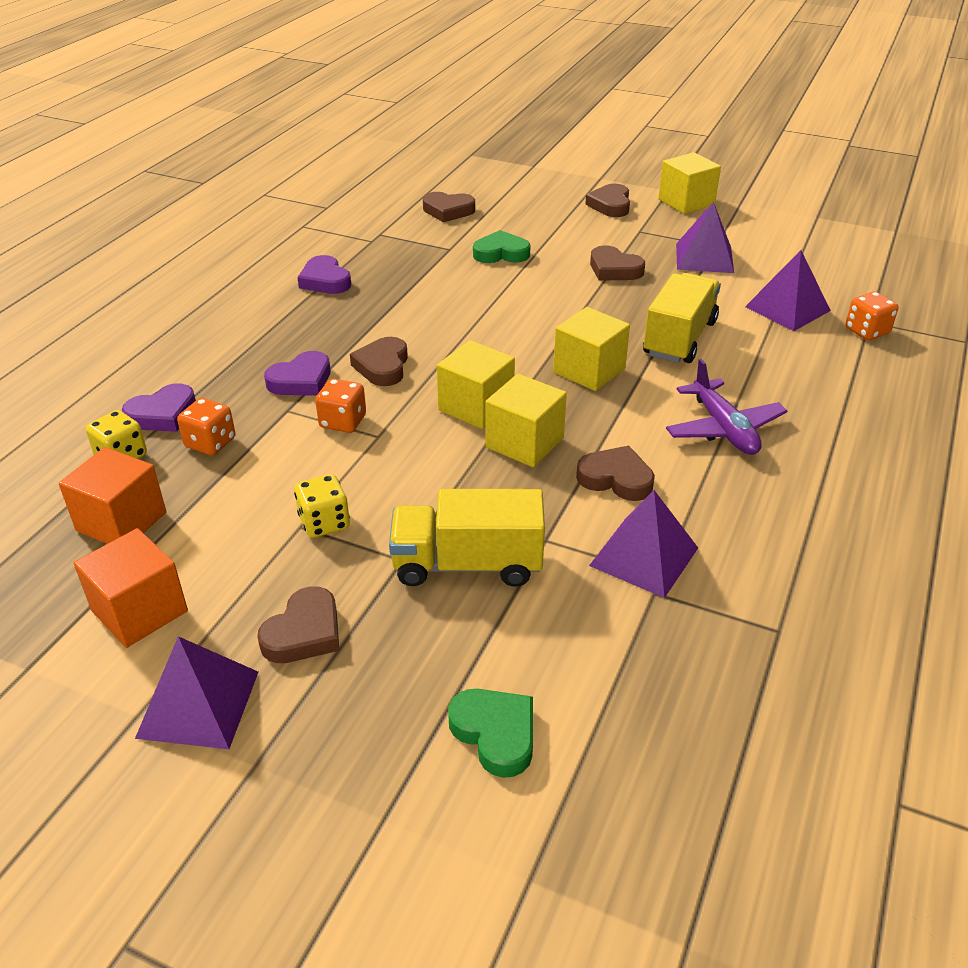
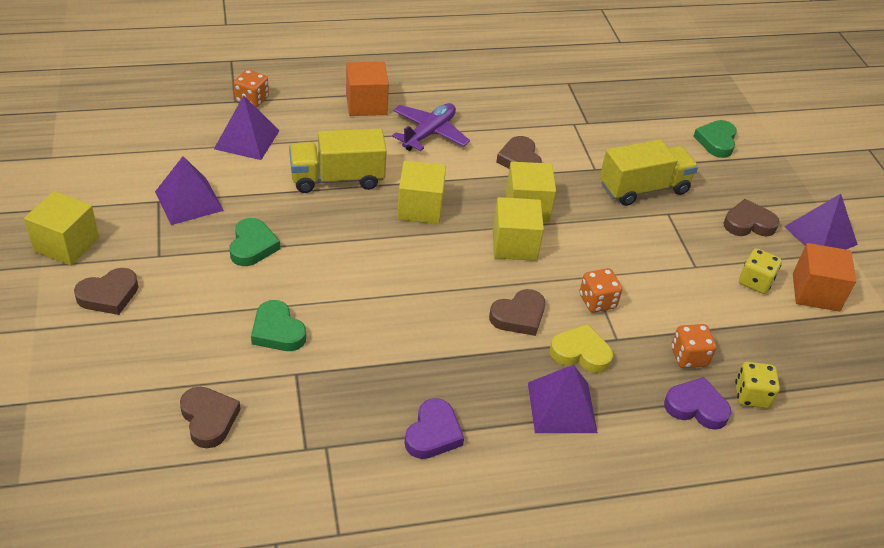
camera: 130 degrees left, 5 degrees up
(121, 521) = (787, 348): orange cube -> orange cube (366, 104)
(301, 380) = (580, 353): purple heart -> yellow heart
(324, 522) = (682, 258): yellow dice -> yellow dice (755, 282)
(467, 564) = (643, 188): yellow truck -> yellow truck turned 75 degrees counterclockwise
(614, 269) = (252, 246): brown heart -> green heart
(644, 556) = (568, 132): purple pyramid -> purple pyramid (561, 407)

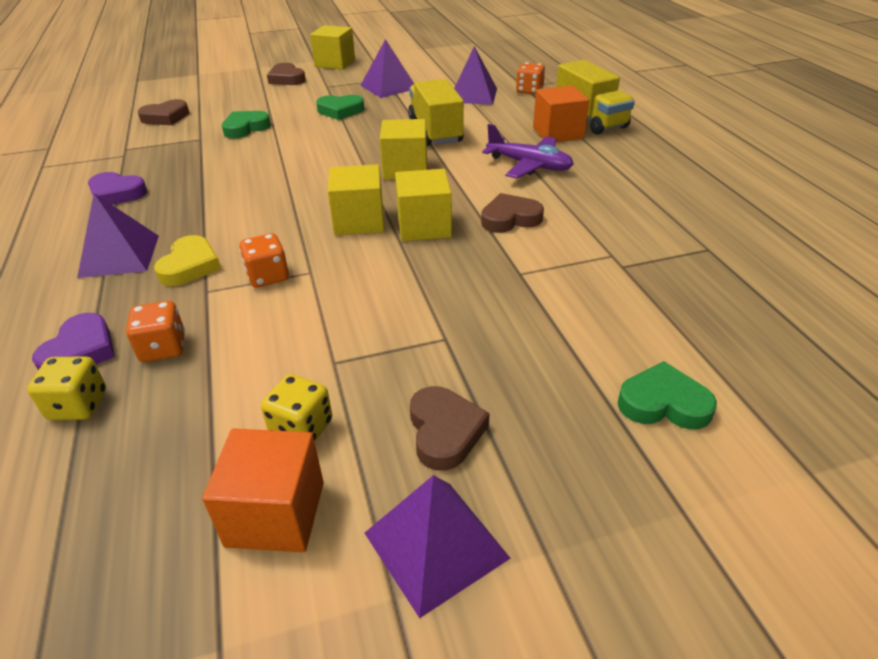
camera: 90 degrees right, 5 degrees down
(519, 316) = (249, 227): brown heart -> none
(643, 188) = (494, 315): yellow truck -> yellow truck (590, 119)

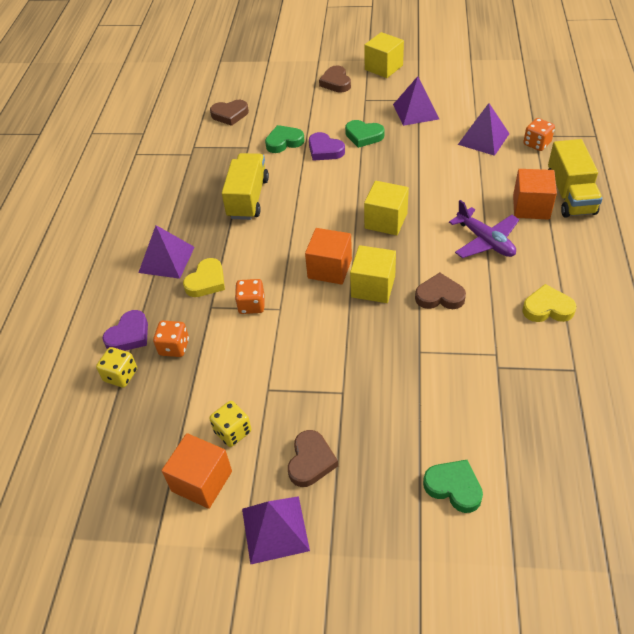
camera: 25 degrees right, 10 degrees up
(116, 194) = (177, 196): purple heart -> purple heart (325, 150)
(359, 221) = (329, 268): yellow cube -> orange cube
(435, 131) = (429, 180): yellow truck -> yellow truck (248, 198)
(637, 205) = (547, 308): none -> yellow heart

